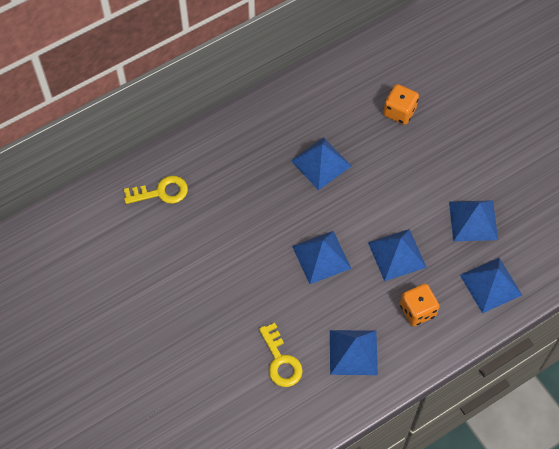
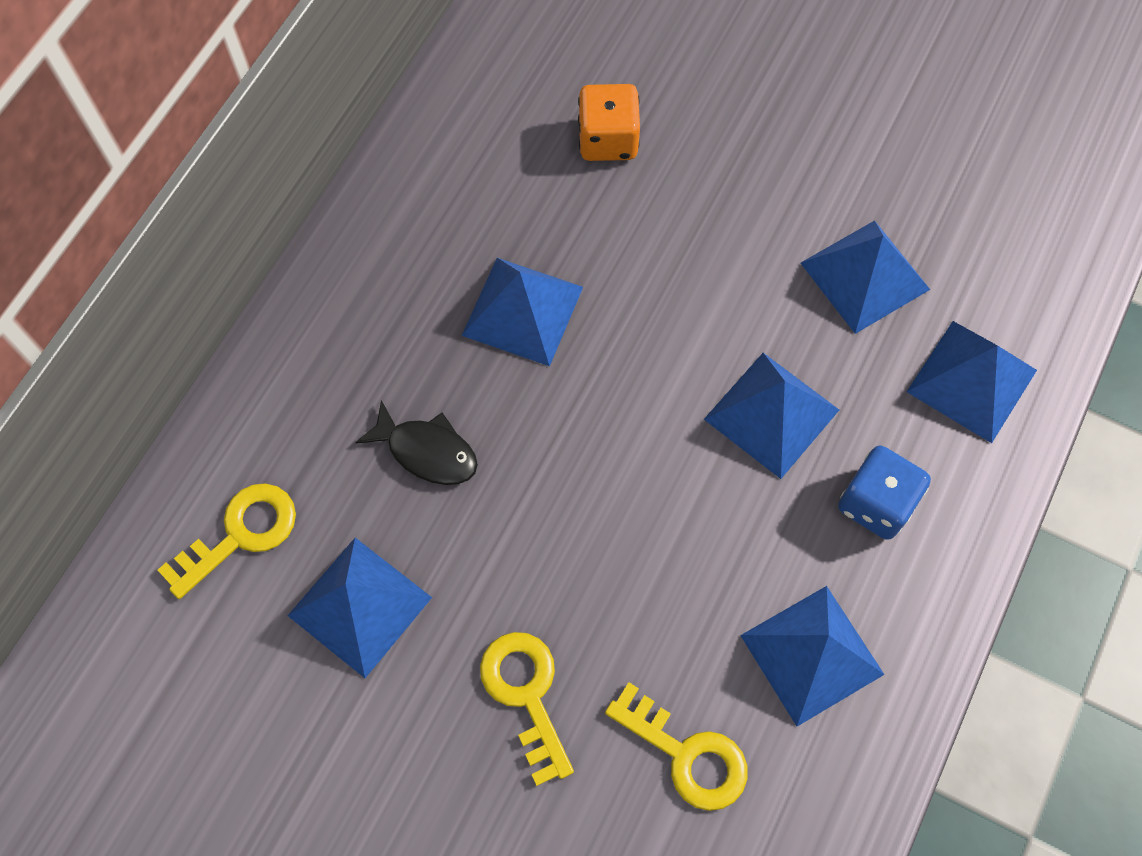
camera: 30 degrees left, 5 degrees up
(233, 307) = (526, 695): none -> yellow key
(250, 198) = (427, 451): none -> black fish
(321, 257) = (635, 496): blue pyramid -> blue pyramid (359, 606)
(417, 310) = (876, 503): orange dice -> blue dice

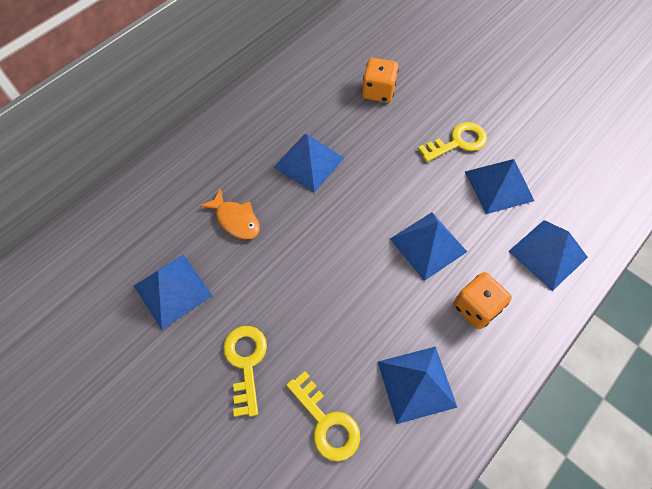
camera: 15 degrees right, 5 degrees down
(240, 534) = (125, 238): yellow key -> yellow key (457, 142)
(427, 451) = (236, 220): black fish -> orange fish
(876, 503) = (476, 307): blue dice -> orange dice

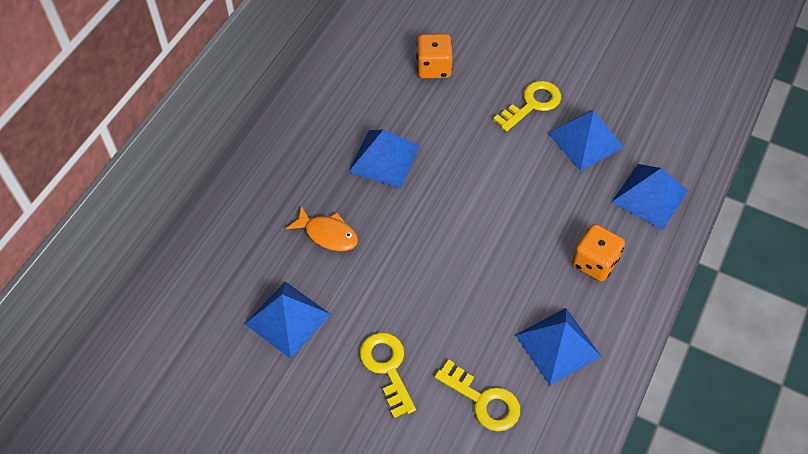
camera: 15 degrees left, 5 degrees down
(428, 245) = (531, 214): blue pyramid -> none

